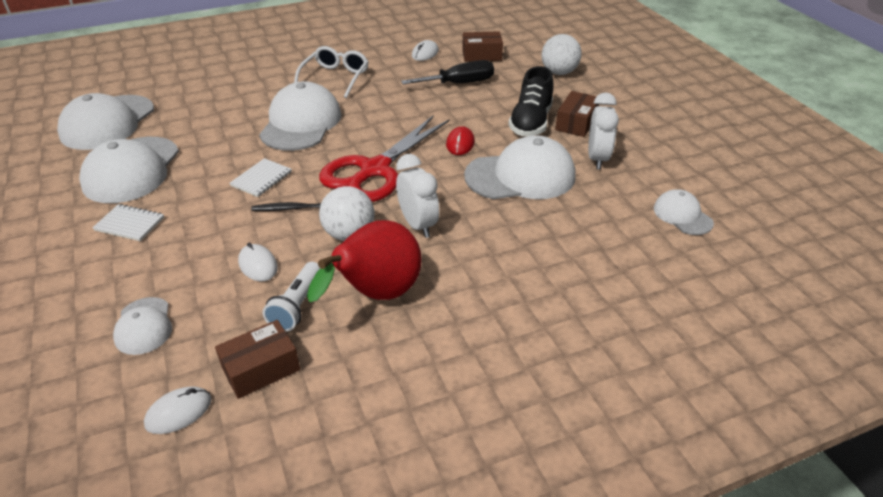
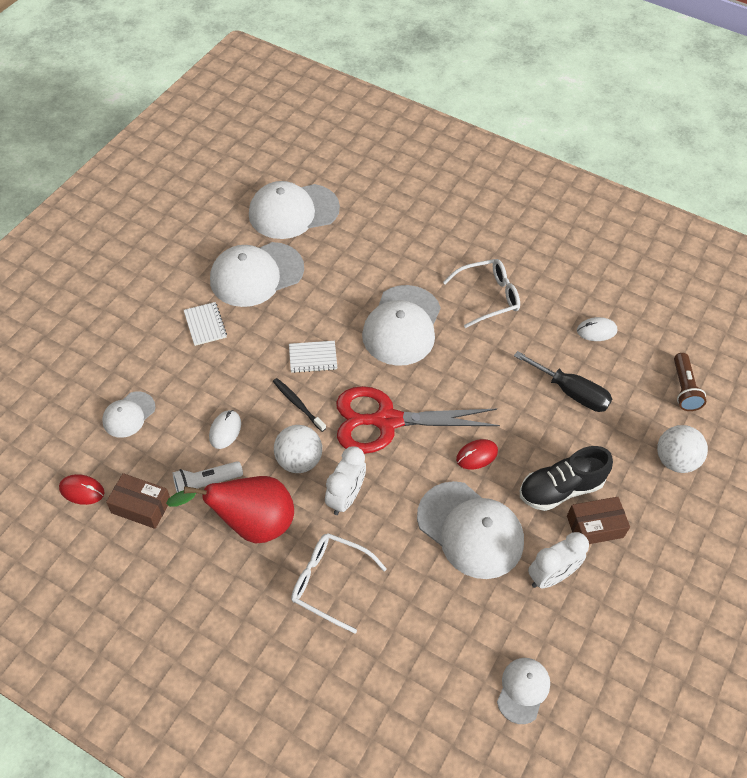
camera: 50 degrees right, 15 degrees up
(178, 412) = (82, 490): white mouse -> red mouse
(301, 123) = (402, 326): white cap -> white cap turned 135 degrees clockwise
(481, 55) = (640, 377): brown box -> none
(489, 273) = (329, 582): none -> white glasses
(510, 46) = (683, 389): none -> brown flashlight

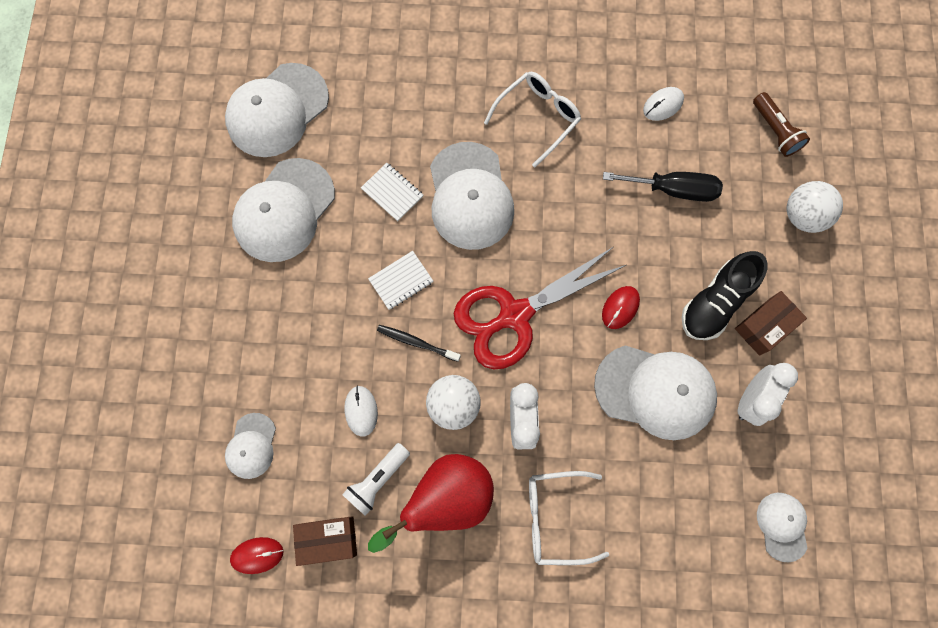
camera: 25 degrees left, 20 degrees up
(205, 325) = (266, 299): white notebook -> white notebook (392, 192)

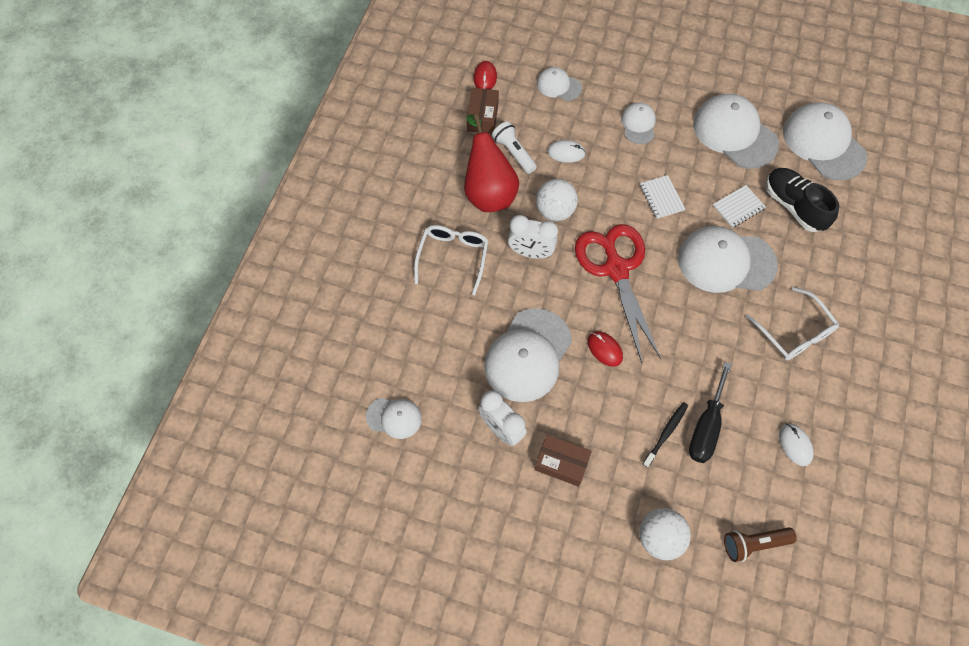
camera: 105 degrees right, 10 degrees down
(295, 328) = (638, 124): none -> white cap
(416, 342) = (609, 197): black toothbrush -> black toothbrush (666, 433)
(715, 303) = (592, 428): black shoe -> black shoe (793, 206)
(765, 326) = (561, 463): brown box -> brown box turned 45 degrees counterclockwise

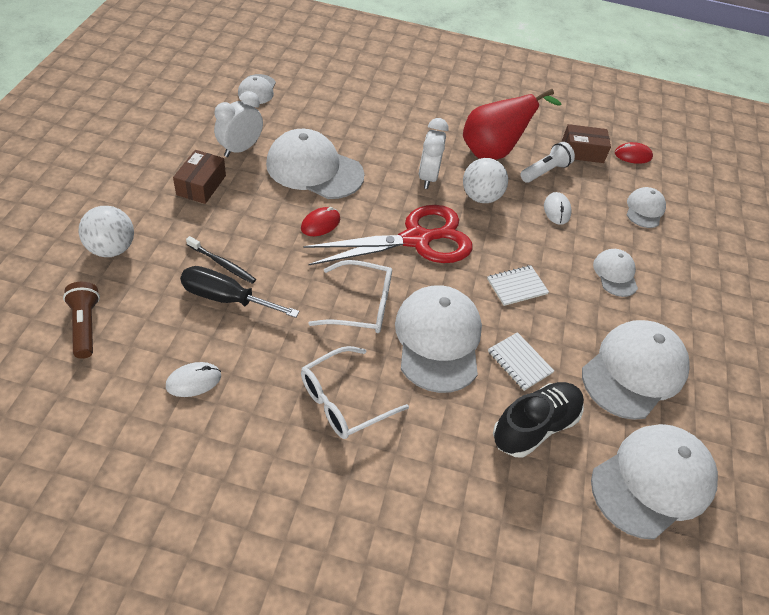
camera: 80 degrees right, 15 degrees down
(453, 257) = (416, 127): white glasses -> white glasses (361, 305)
(638, 124) = (615, 274): white cap -> white cap turned 90 degrees counterclockwise

